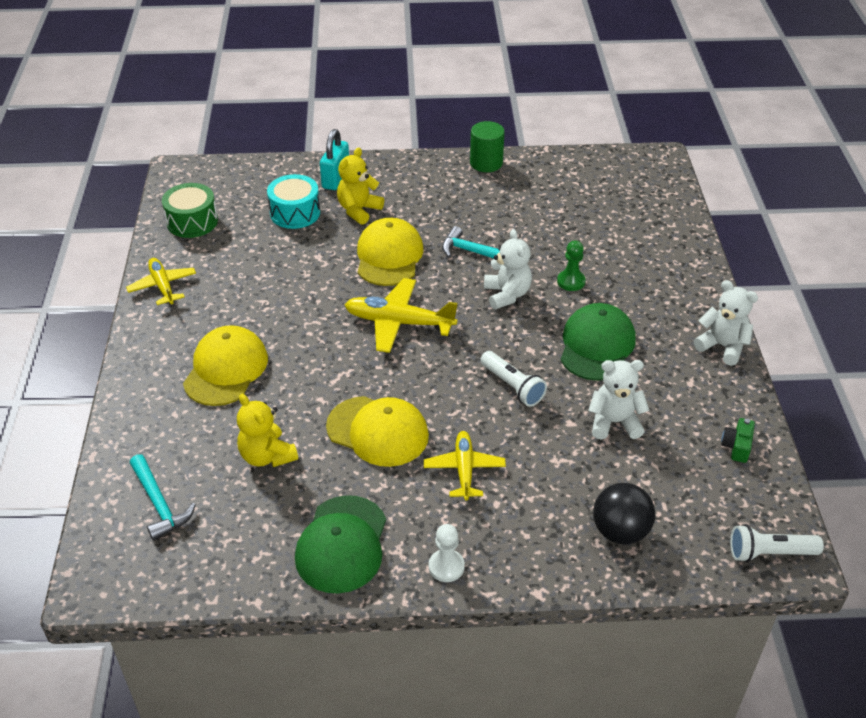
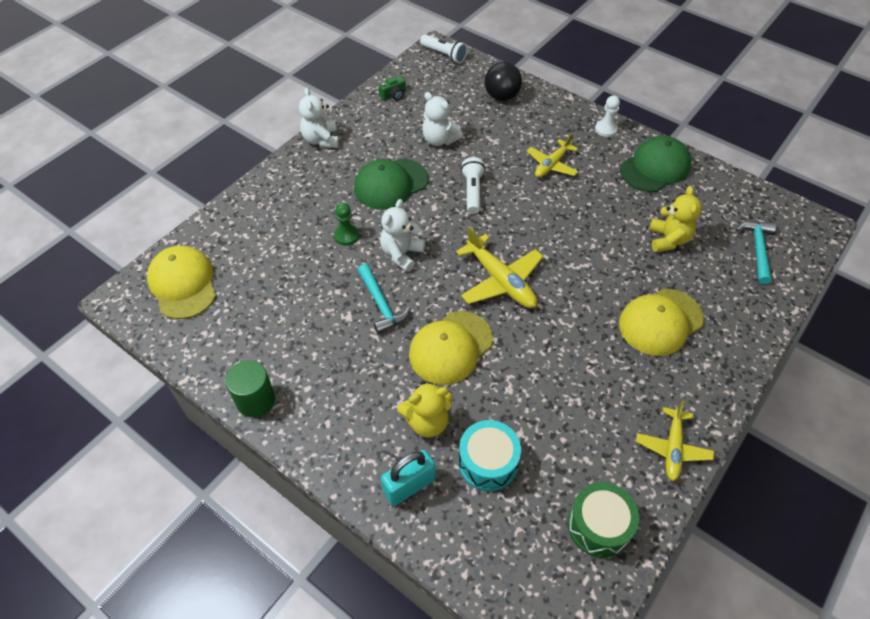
camera: 140 degrees left, 10 degrees up
(378, 431) = (584, 214): yellow cap -> yellow cap (183, 284)

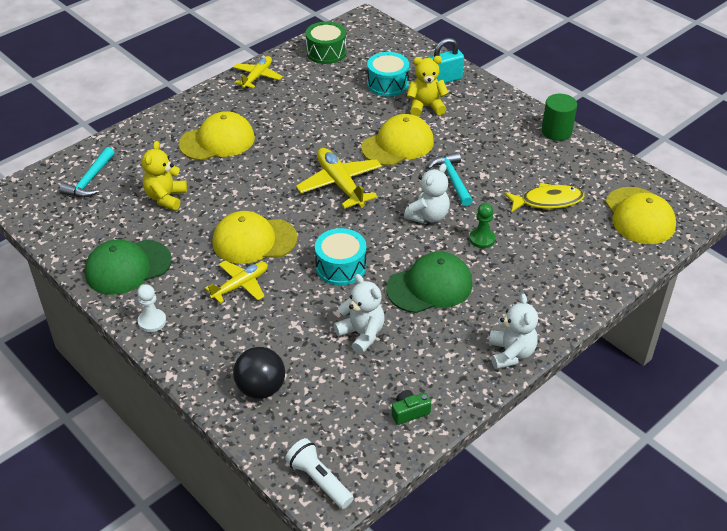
camera: 170 degrees left, 10 degrees down
(278, 289) = (547, 201): none -> yellow fish
(472, 191) = (341, 267): white flashlight -> turquoise drum
(559, 206) = (254, 240): none -> yellow cap

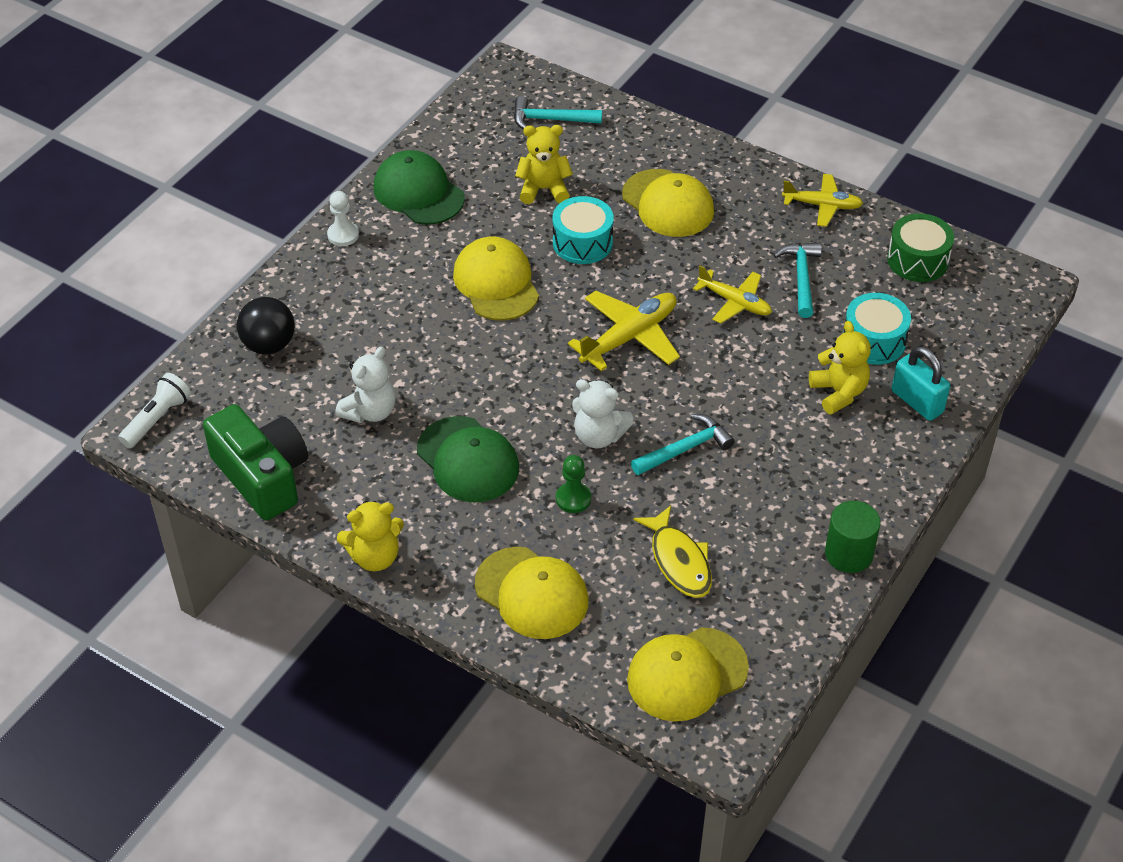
camera: 75 degrees right, 5 degrees up
(240, 285) = (418, 290): yellow plane -> yellow plane (735, 302)
(319, 99) = (801, 277): none -> turquoise hammer
(341, 267) = (476, 370): turquoise drum -> turquoise drum (582, 242)
(398, 144) = (737, 378): yellow cap -> yellow cap (532, 593)
(409, 412) = (262, 476): green camera -> green camera, size x2.48
(511, 353) = (375, 556): white teddy bear -> yellow teddy bear

